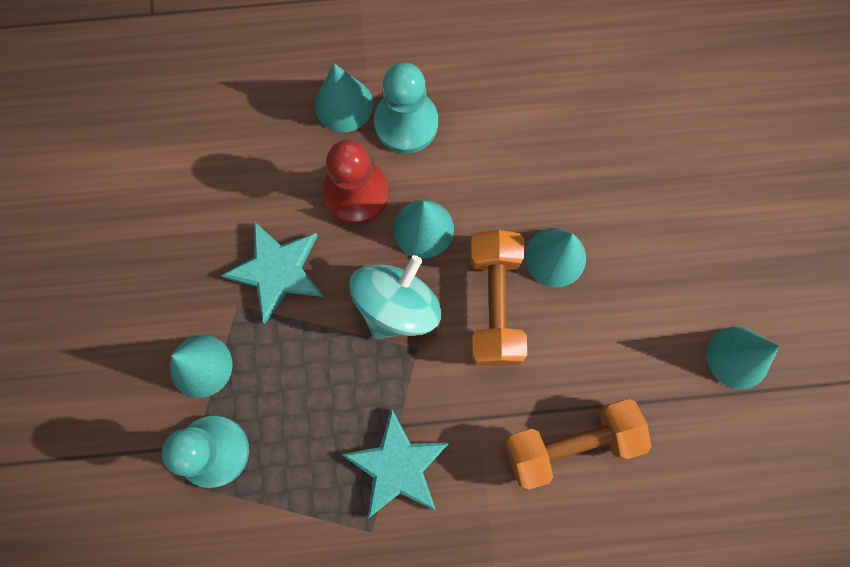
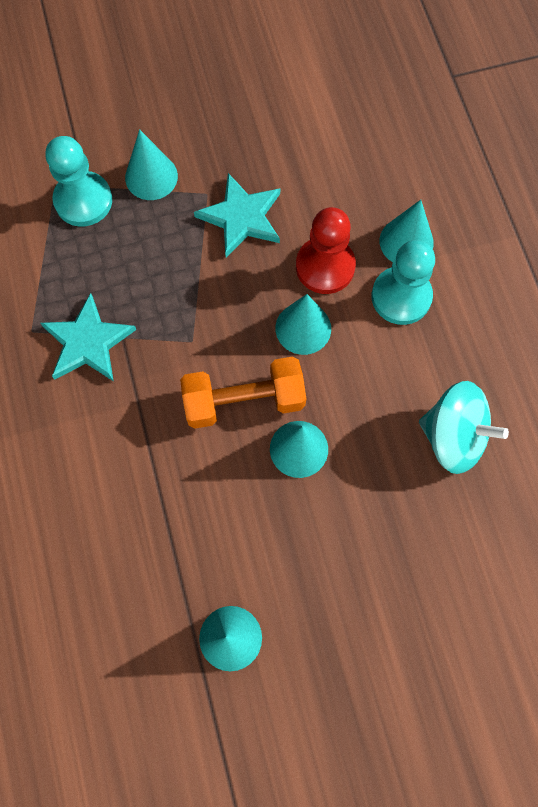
camera: 80 degrees right, 5 degrees down
(397, 306) = (228, 318): turquoise spinning top -> turquoise spinning top (453, 436)
(571, 443) = (125, 486): orange dumbbell -> none

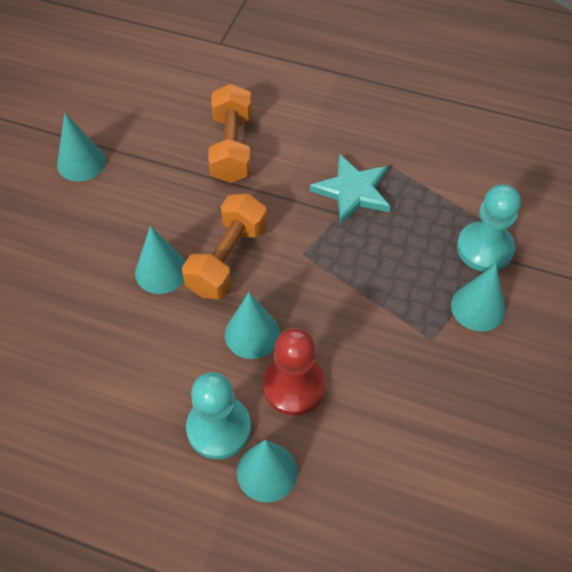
camera: 125 degrees right, 15 degrees down
(106, 493) = (232, 148): none -> orange dumbbell
(241, 217) = (389, 351): turquoise star -> none
(453, 436) = (73, 381): turquoise spinning top -> none

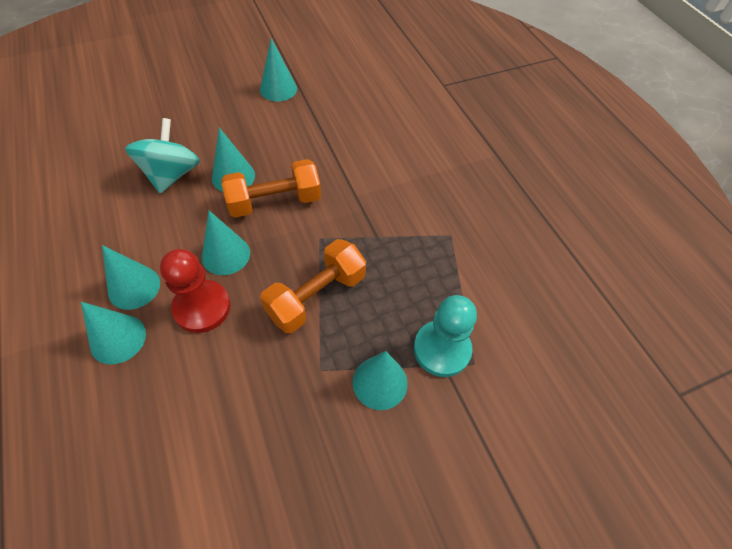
camera: 45 degrees right, 0 degrees up
(104, 319) = (172, 174): none -> turquoise spinning top
(219, 428) = (134, 287): turquoise pawn -> turquoise cone
(232, 148) = (366, 145): orange dumbbell -> orange dumbbell (316, 296)
(353, 191) = (403, 230): turquoise star -> none

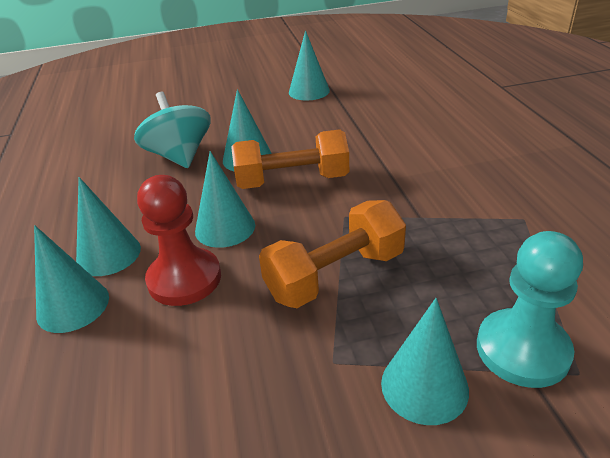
camera: 15 degrees right, 20 degrees down
(172, 174) = (179, 156): turquoise spinning top -> turquoise spinning top turned 45 degrees counterclockwise

